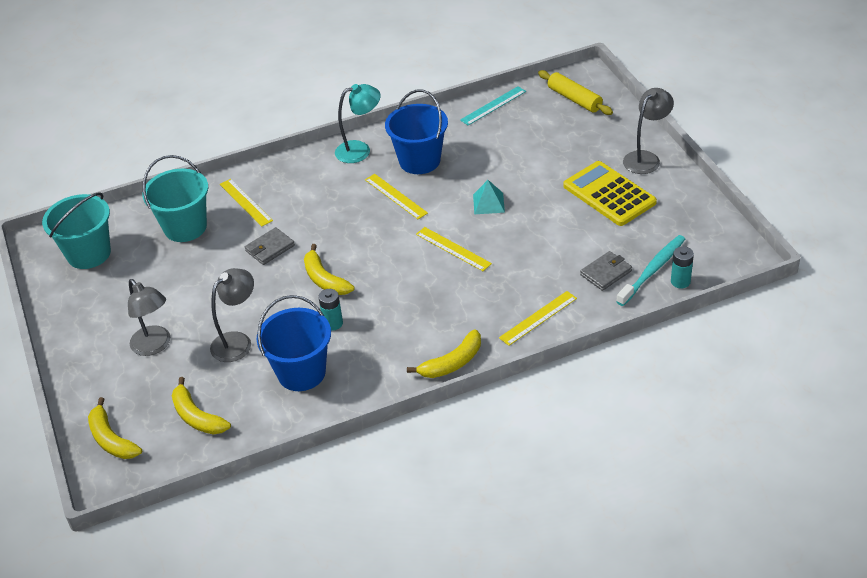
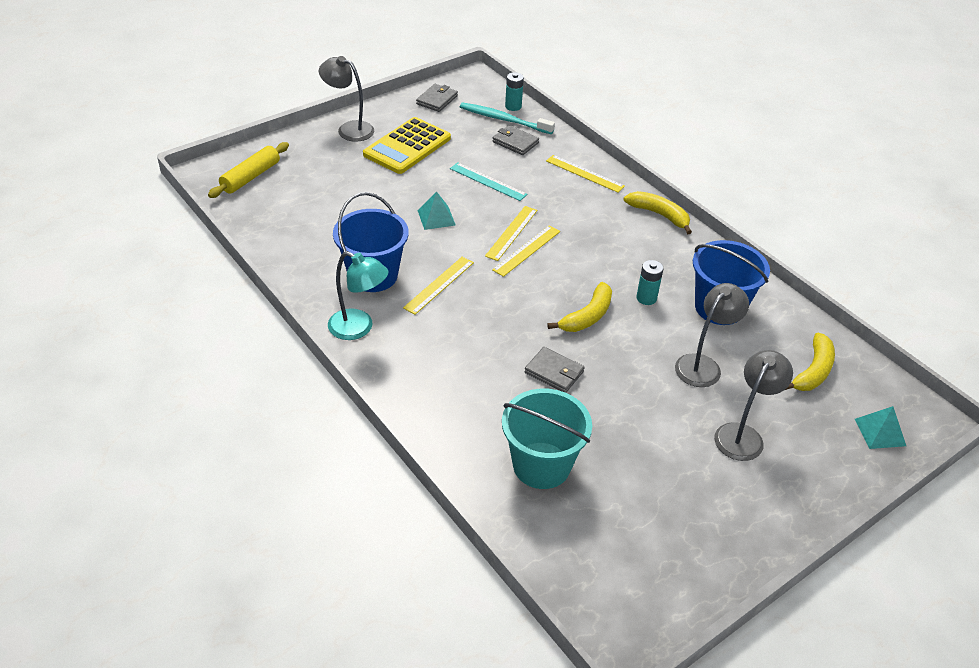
camera: 110 degrees left, 0 degrees up
(89, 254) = (624, 561): turquoise bucket -> none
(111, 439) = (880, 432): yellow banana -> turquoise pyramid
(237, 341) = (703, 365): grey lamp -> grey lamp turned 105 degrees clockwise
(246, 202) = (478, 415): yellow ruler -> yellow ruler (526, 250)
(360, 150) = (359, 328): turquoise lamp -> turquoise lamp turned 150 degrees clockwise
(493, 106) = (263, 232): turquoise ruler -> turquoise ruler (488, 181)
(698, 223) = (437, 100): none -> grey wallet

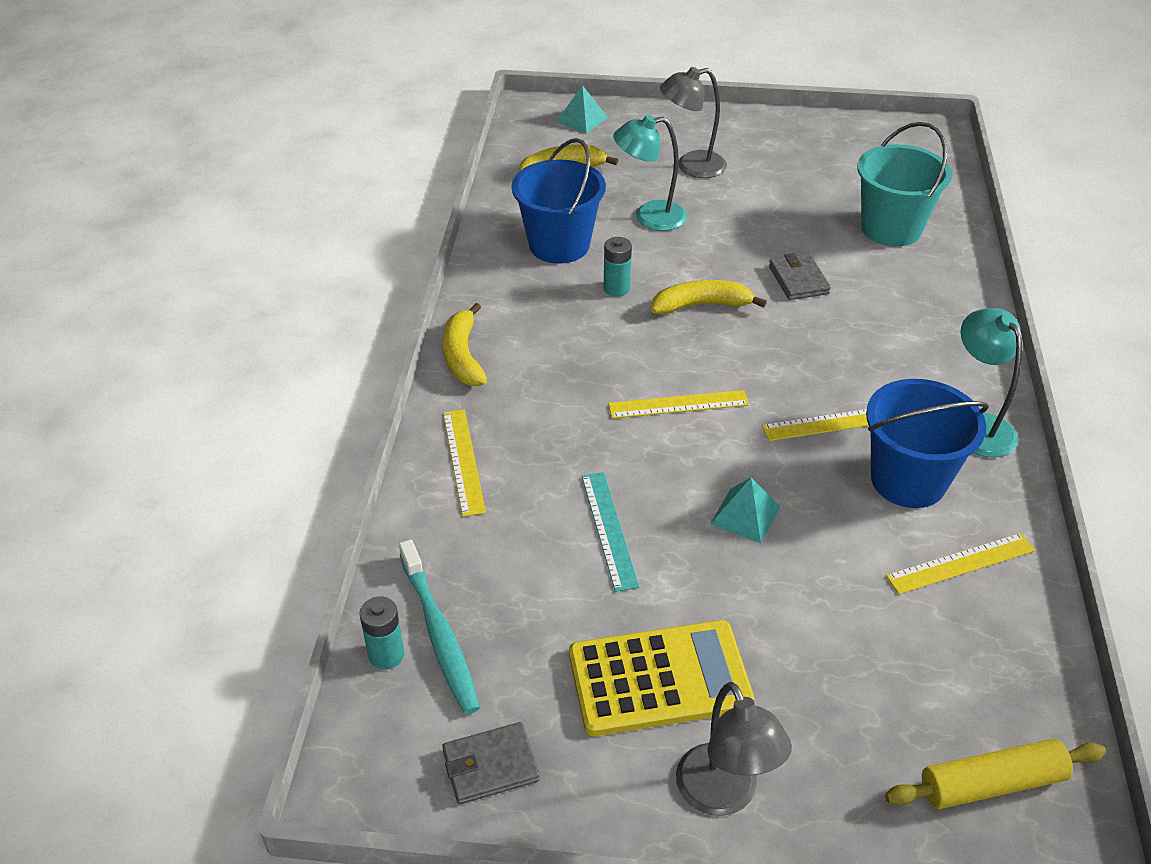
camera: 135 degrees left, 0 degrees up
(511, 233) = (669, 436): yellow ruler -> yellow ruler (961, 563)
(515, 142) = (483, 574): grey wallet -> none
(703, 365) = (649, 217): grey lamp -> turquoise lamp

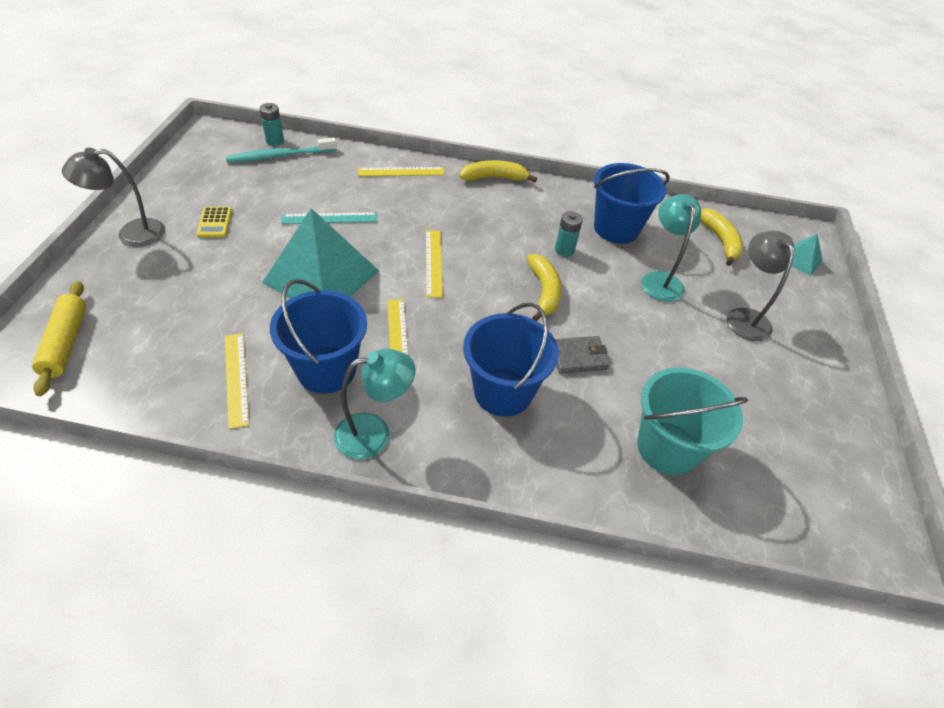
camera: 90 degrees right, 5 degrees up
(490, 766) = (195, 165): grey wallet -> none
(659, 679) = (215, 222): yellow calculator -> yellow calculator, size x0.47
(745, 515) = (321, 276): turquoise pyramid -> turquoise pyramid, size x2.25
(874, 333) = (503, 392): none -> blue bucket

